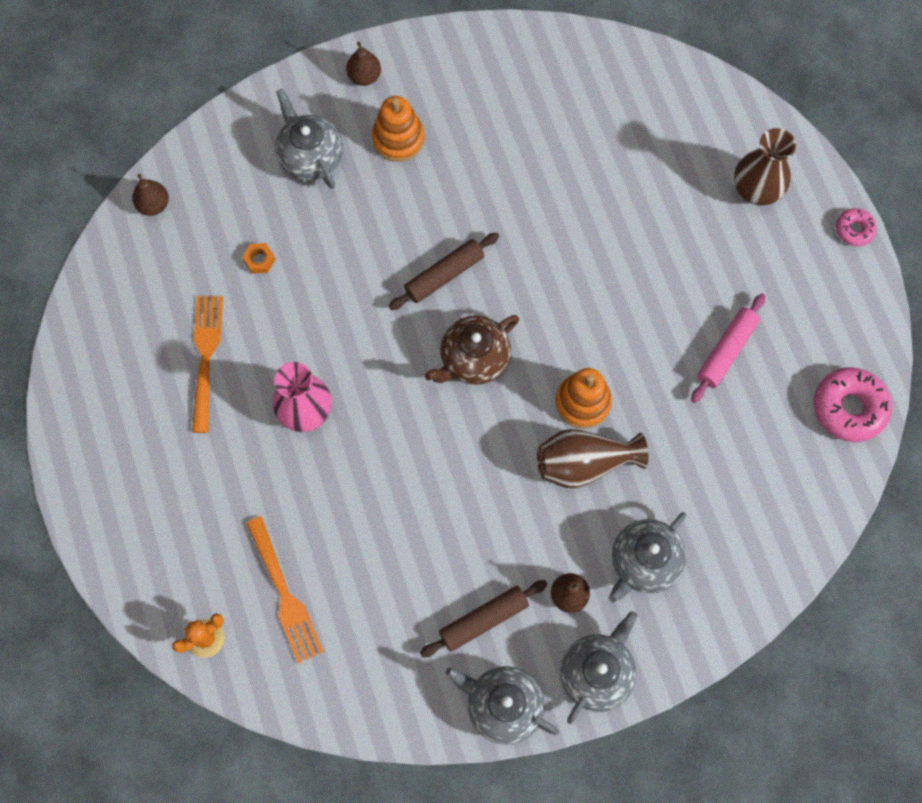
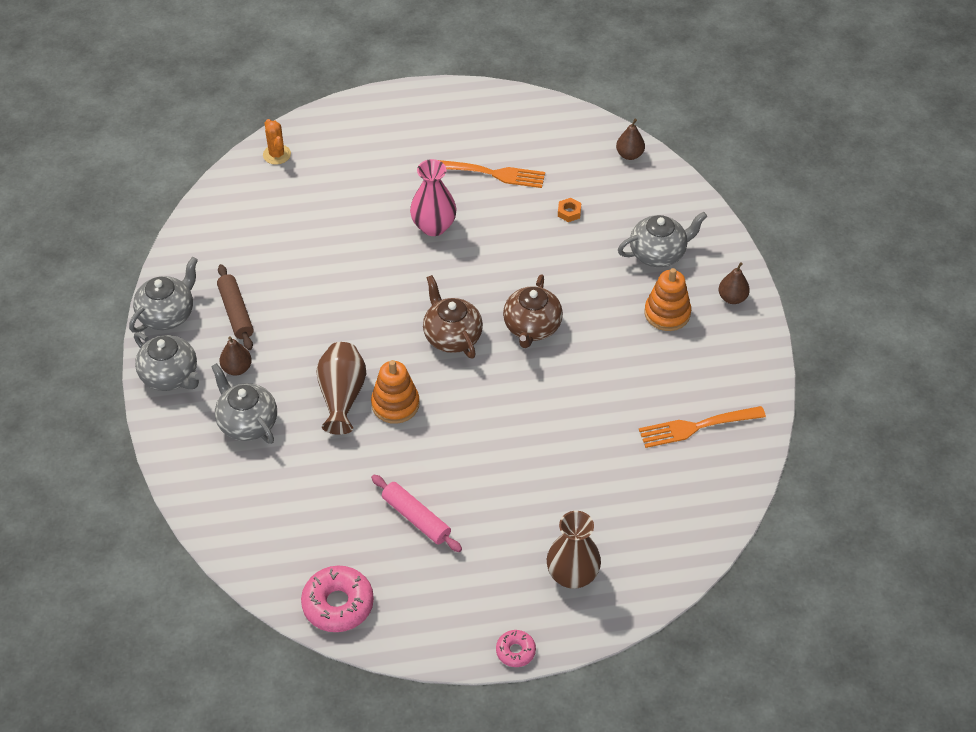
camera: 100 degrees right, 20 degrees down
(284, 593) = (295, 199): orange fork -> orange fork (697, 426)
(444, 275) = (532, 327): brown rolling pin -> brown teapot

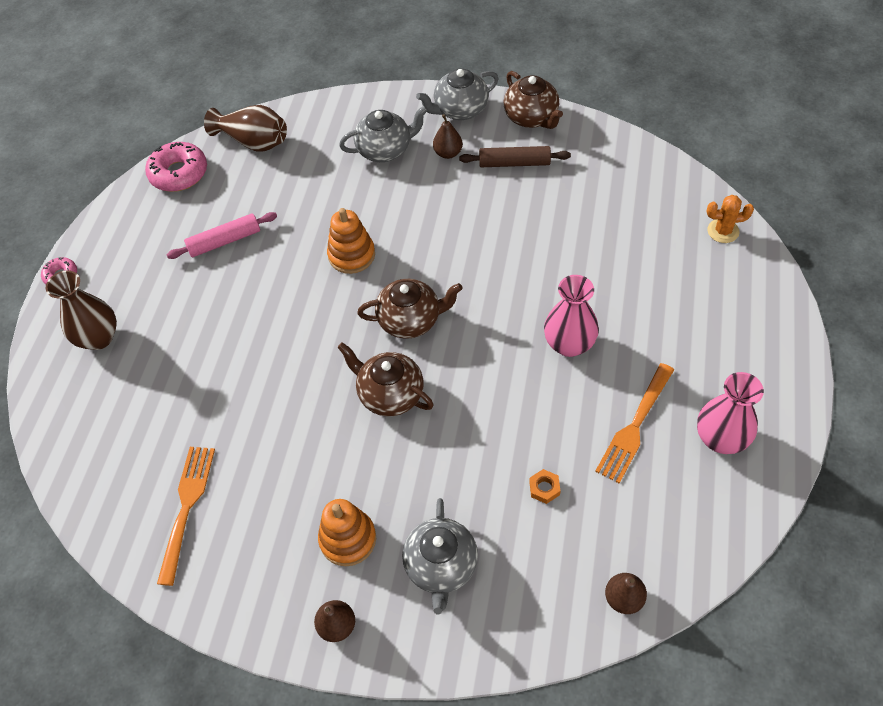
camera: 115 degrees right, 5 degrees up
(167, 314) = (531, 117): grey teapot -> brown teapot
(342, 396) = (380, 218): brown vase -> brown vase (254, 142)
(482, 127) = (720, 439): none -> pink vase

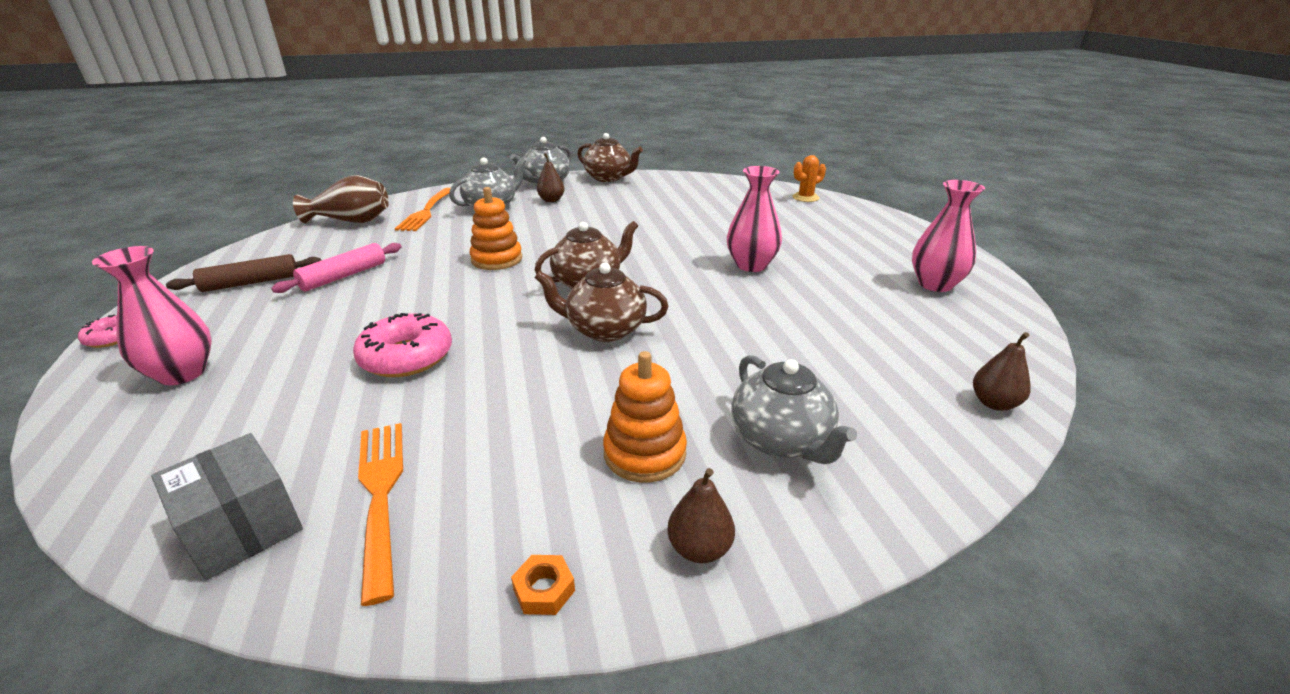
camera: 30 degrees left, 25 degrees down
(99, 338) = (182, 373): brown vase -> pink vase
(113, 502) = (242, 528): none -> grey box
(179, 173) = (269, 249): pink donut -> pink donut (406, 357)
(514, 163) = (613, 196): brown rolling pin -> brown rolling pin (251, 283)
(544, 488) = (826, 350): orange nut -> orange nut (544, 590)
(635, 425) = (859, 293): orange fork -> orange fork (426, 211)

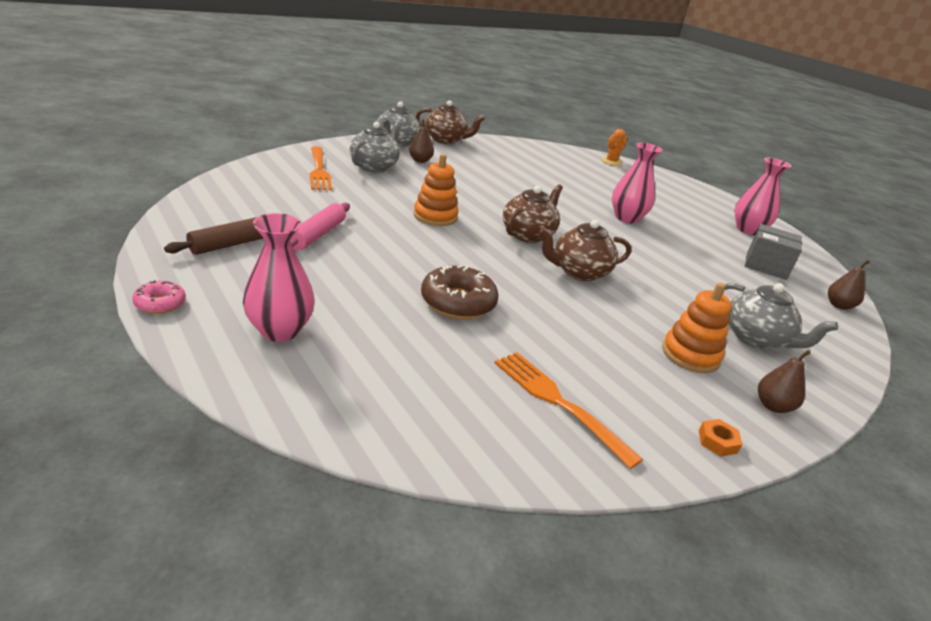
camera: 25 degrees left, 0 degrees up
(242, 528) = (489, 438): grey box -> grey box (766, 265)
(352, 221) = (256, 180): brown vase -> none
(406, 357) = (458, 302): pink donut -> brown donut

